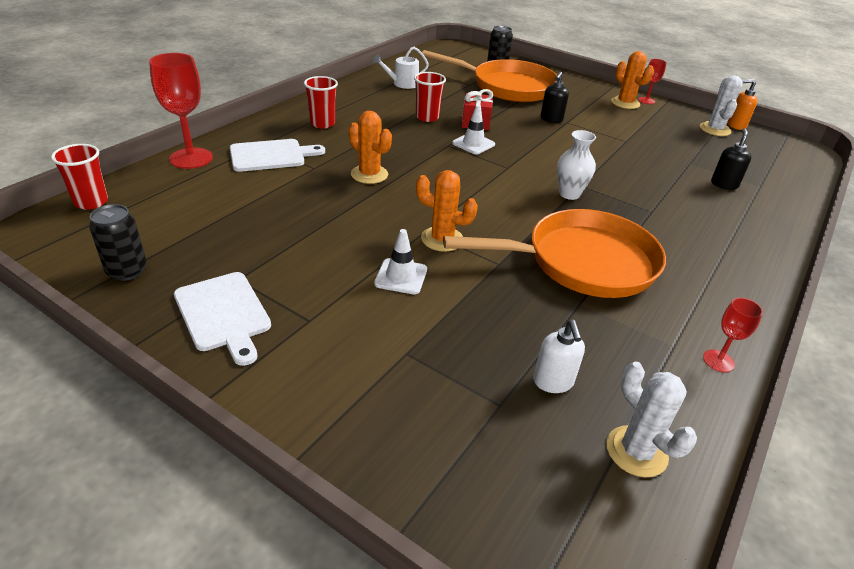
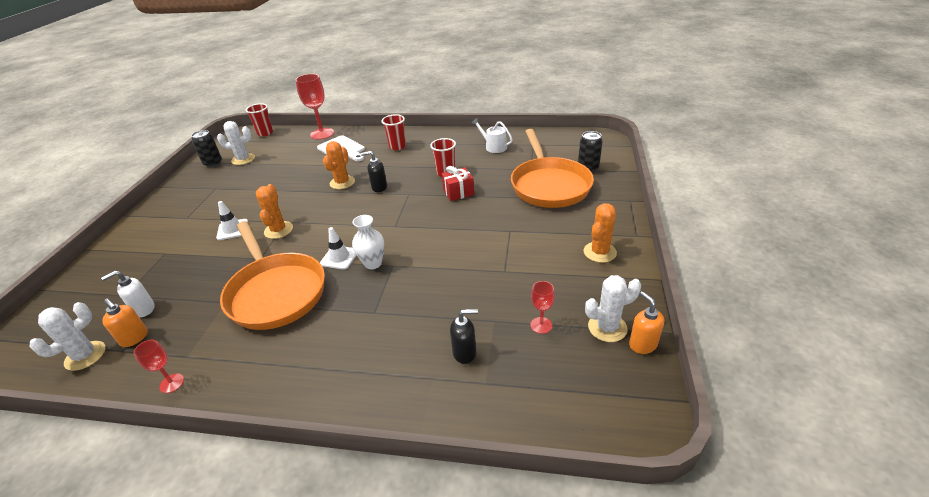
camera: 70 degrees right, 0 degrees up
(165, 237) = (243, 159): none -> white cactus
(223, 314) = (186, 196): white cutting board -> none
(473, 144) = (420, 202): white traffic cone -> white traffic cone (339, 257)
(551, 119) = (505, 222): black soap dispenser -> black soap dispenser (379, 187)
(617, 393) = (134, 338): none -> orange soap dispenser
(646, 100) = (627, 264): red goblet -> red goblet (541, 325)

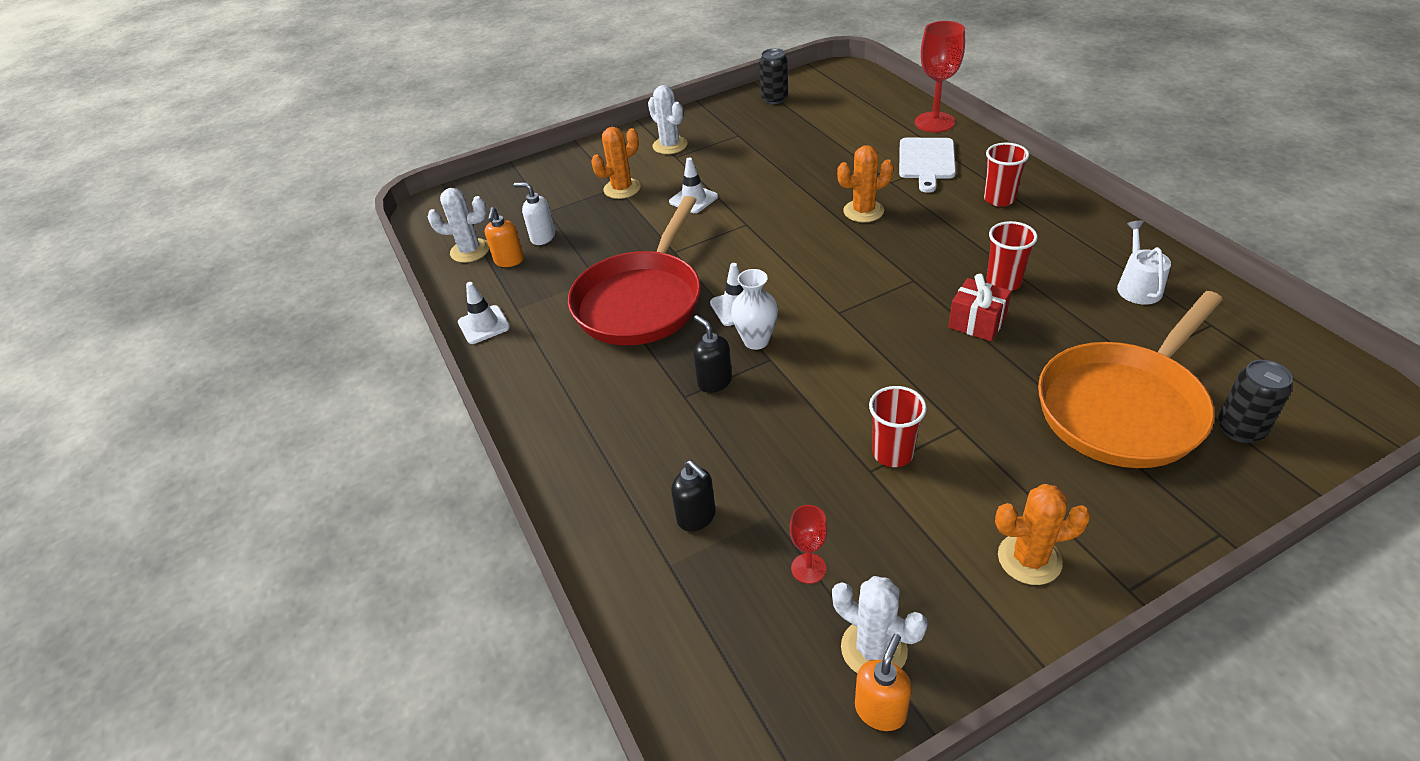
camera: 55 degrees right, 5 degrees up
(172, 383) = (484, 325): red goblet -> white traffic cone
(243, 159) = (807, 111): white cactus -> white cactus (670, 145)
(265, 133) = (874, 84): red cup -> red cup (892, 453)
(275, 292) = (641, 301): orange pan -> red pan
(278, 230) = (728, 230): orange cactus -> orange cactus (622, 189)
(379, 187) = (893, 246): black soap dispenser -> black soap dispenser (714, 382)

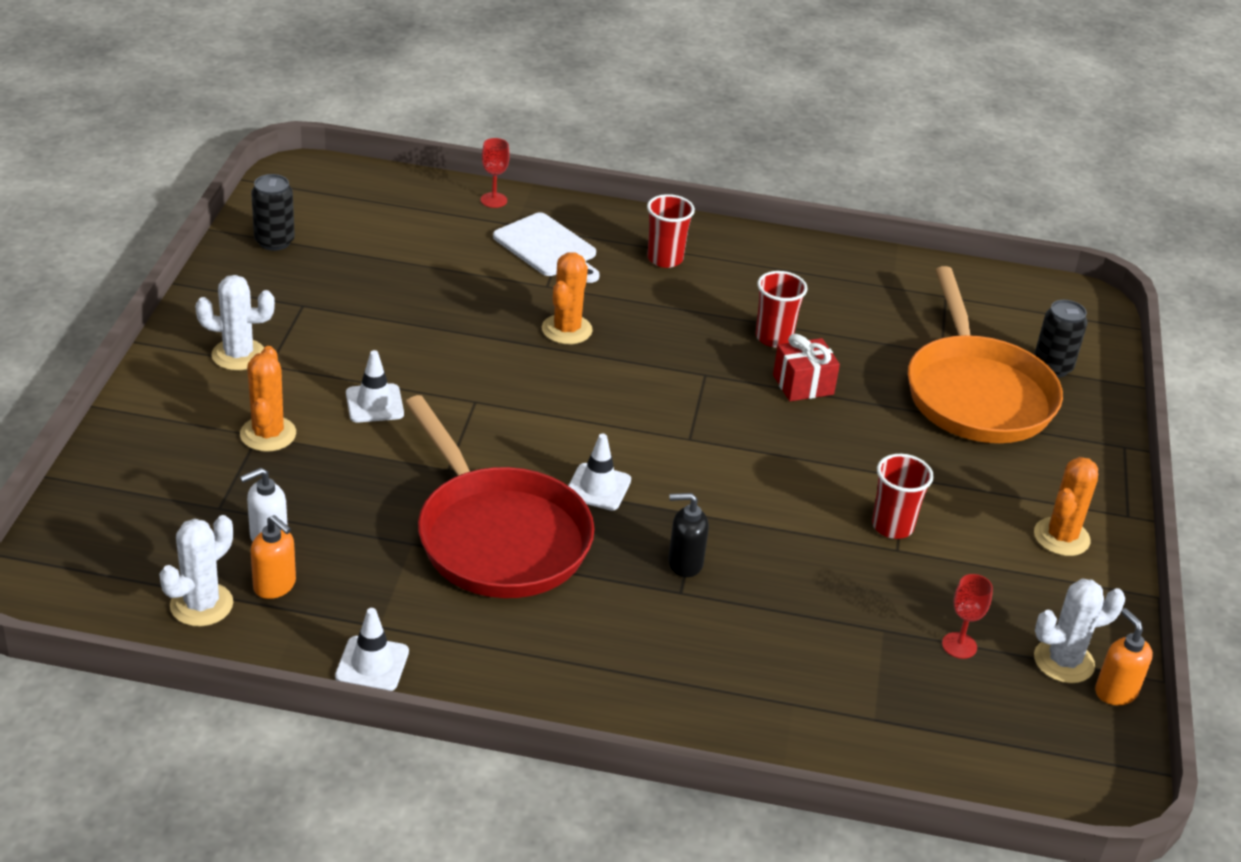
camera: 60 degrees left, 5 degrees down
(697, 517) = (839, 672): black soap dispenser -> none
(756, 341) = (662, 506): white vase -> none
(934, 122) = (493, 200): red goblet -> red goblet, size x0.52
(1137, 286) = (866, 290): white watering can -> none

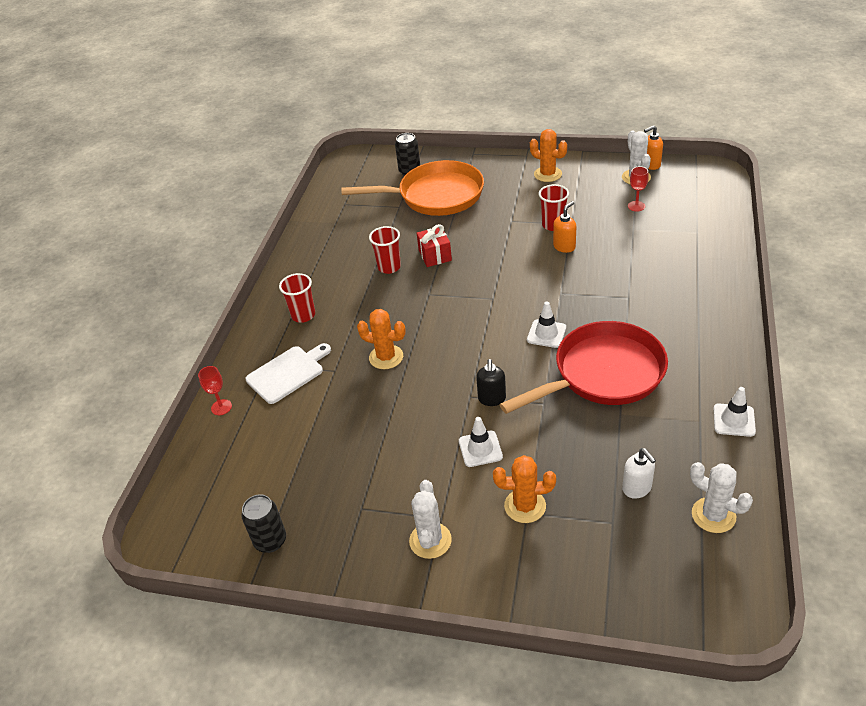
camera: 80 degrees left, 5 degrees up
(275, 586) = (682, 478): orange soap dispenser -> orange soap dispenser (564, 247)
(684, 563) = (604, 296): black soap dispenser -> black soap dispenser (492, 399)

